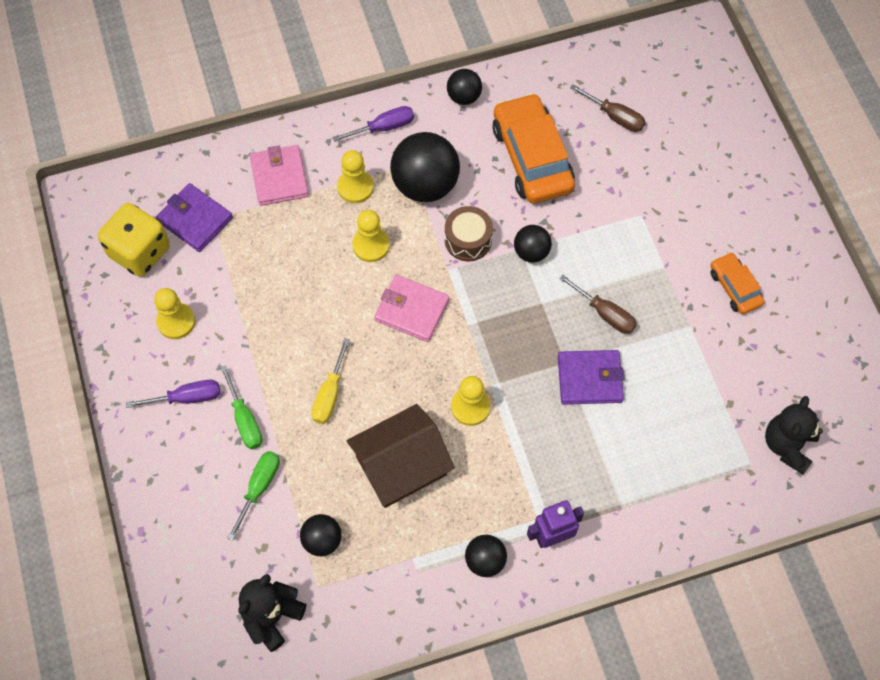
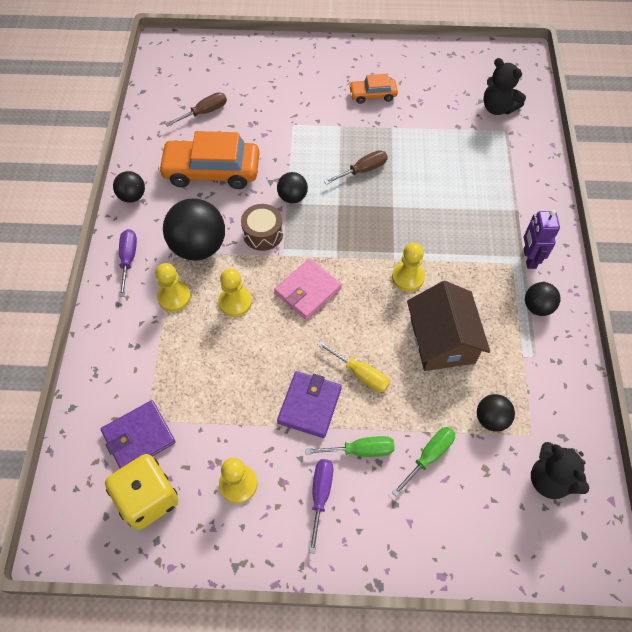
camera: 70 degrees left, 5 degrees down
(259, 487) = (429, 456): green screwdriver -> green screwdriver turned 90 degrees clockwise
(279, 177) = (133, 353): pink wallet -> none
(589, 379) = (411, 196): purple wallet -> purple wallet (309, 405)

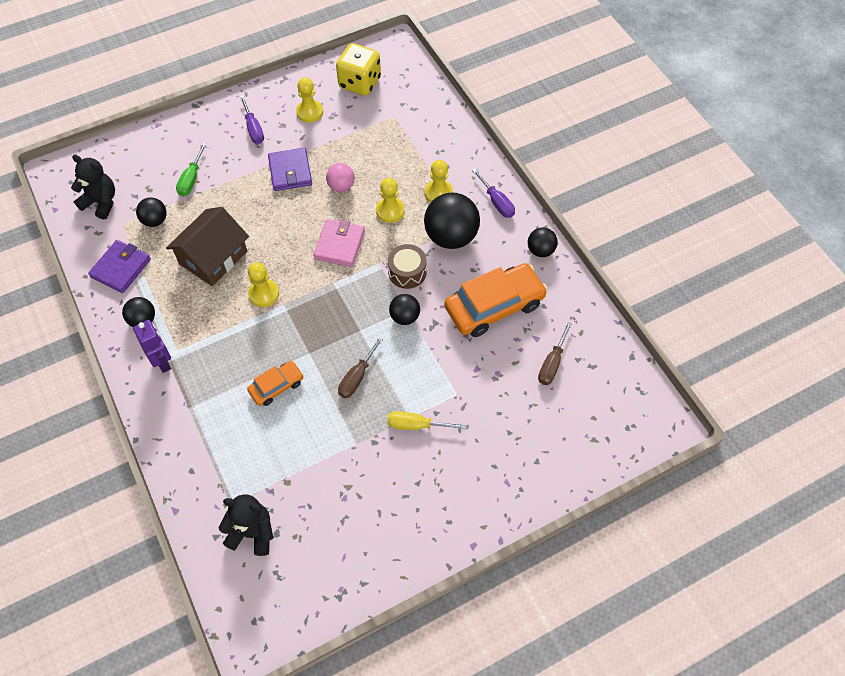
camera: 150 degrees right, 0 degrees up
(139, 437) = (391, 107): purple wallet -> purple wallet (121, 268)
(265, 356) = (341, 186): none -> pink ball
(360, 374) = (265, 206): yellow screwdriver -> yellow screwdriver (416, 425)
(360, 450) = (240, 162): green screwdriver -> none
(372, 95) = (399, 477): orange car -> orange car (276, 386)
(442, 340) = (213, 257): brown house -> brown house turned 75 degrees clockwise

